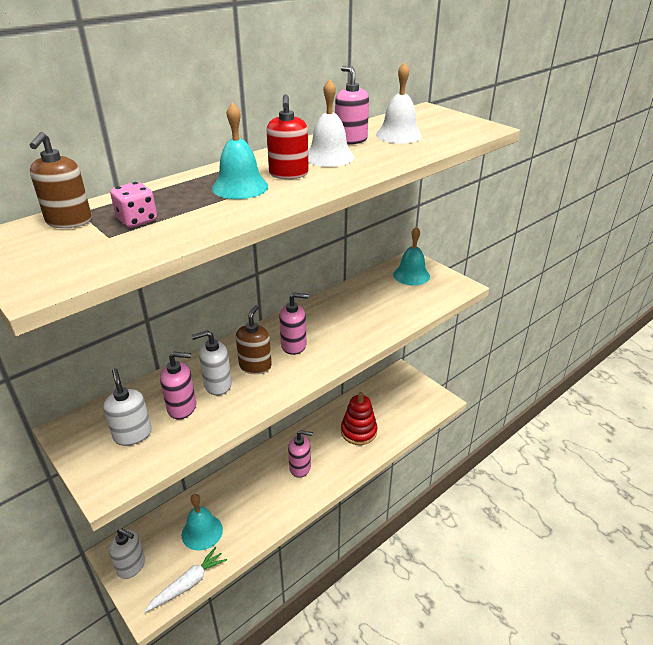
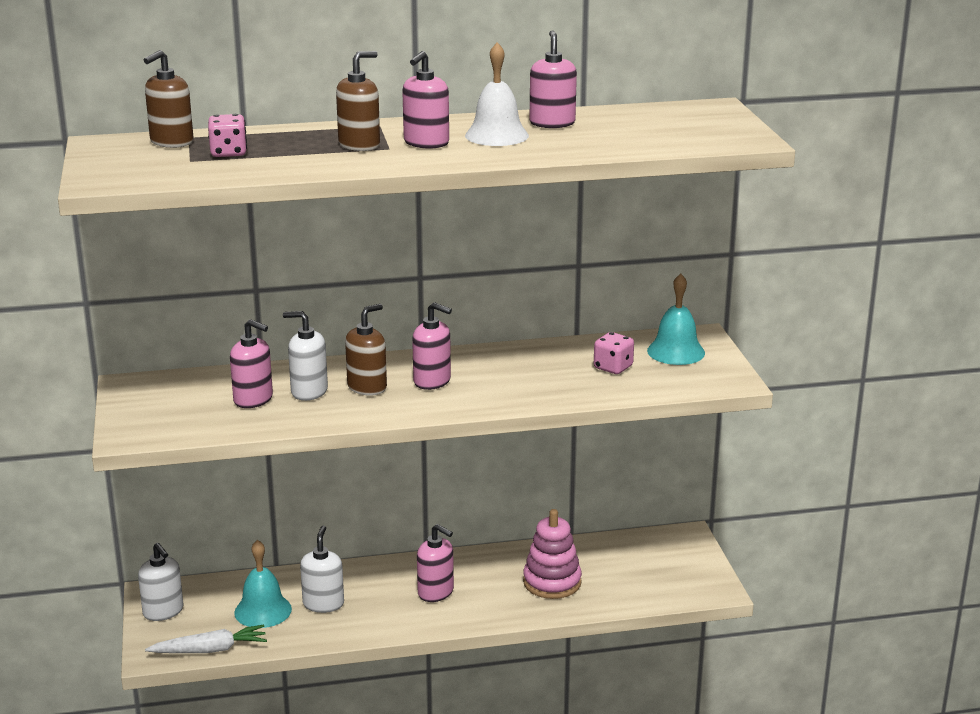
camera: 30 degrees right, 10 degrees down
(132, 434) = (185, 406): white soap dispenser -> white soap dispenser (323, 604)
(240, 187) = (359, 145): turquoise bell -> brown soap dispenser
(288, 174) = (426, 143): red soap dispenser -> pink soap dispenser
(358, 431) = (552, 582): red stacking toy -> pink stacking toy
(390, 298) = (613, 367): none -> pink dice
(399, 135) = (619, 128): white bell -> none

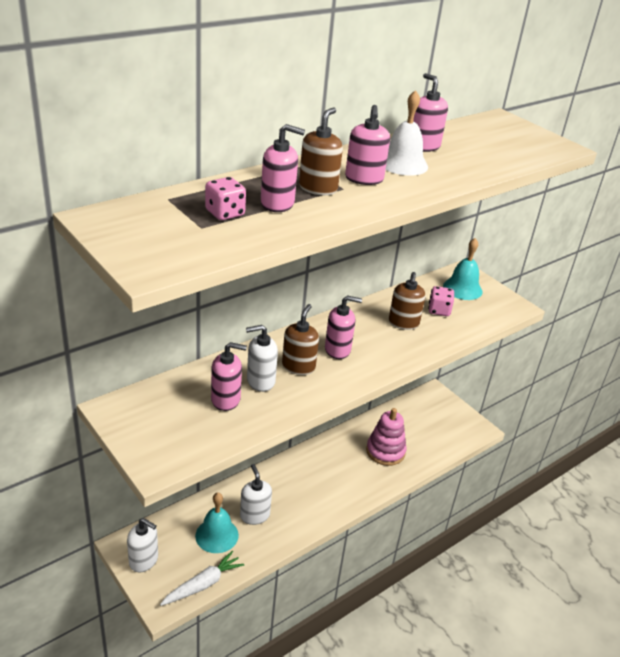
camera: 30 degrees left, 10 degrees up
(171, 142) = (160, 207): brown soap dispenser -> brown soap dispenser (403, 323)
(436, 592) = (321, 482): pink soap dispenser -> pink soap dispenser (277, 204)

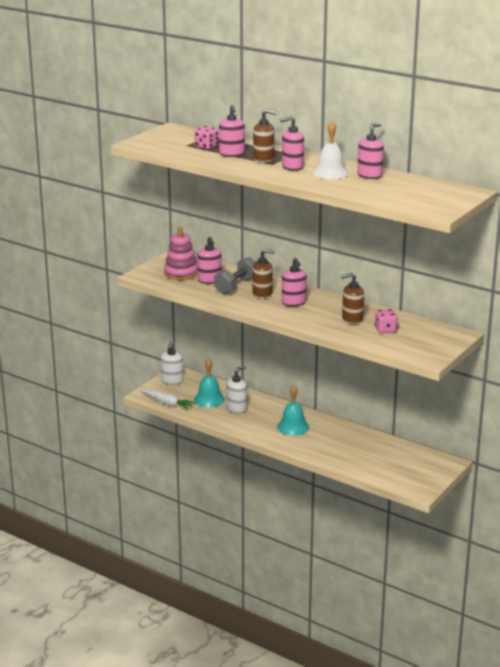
camera: 75 degrees right, 10 degrees down
(260, 381) = (236, 286): white soap dispenser -> grey dumbbell
(385, 451) = (347, 449): pink stacking toy -> pink stacking toy (181, 273)
(462, 288) = (431, 336): turquoise bell -> turquoise bell (293, 427)

